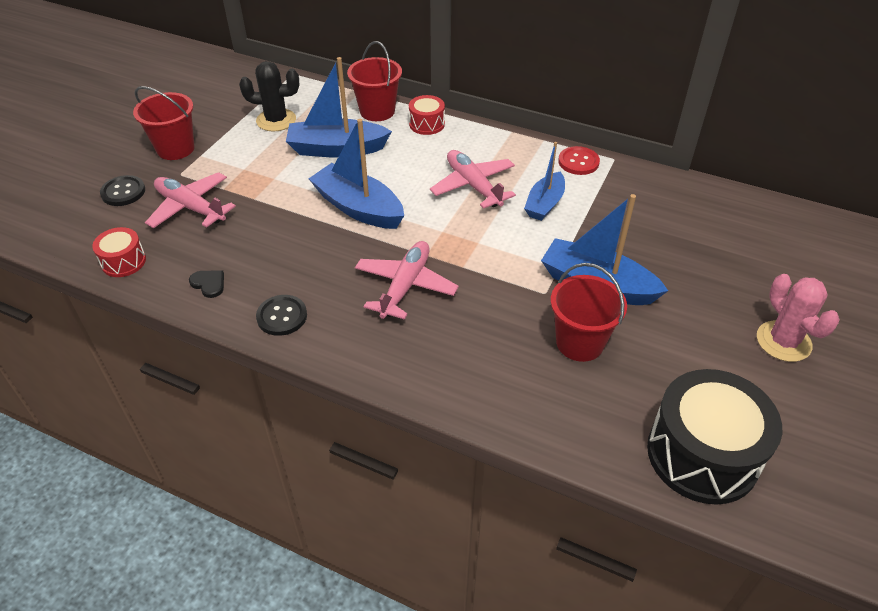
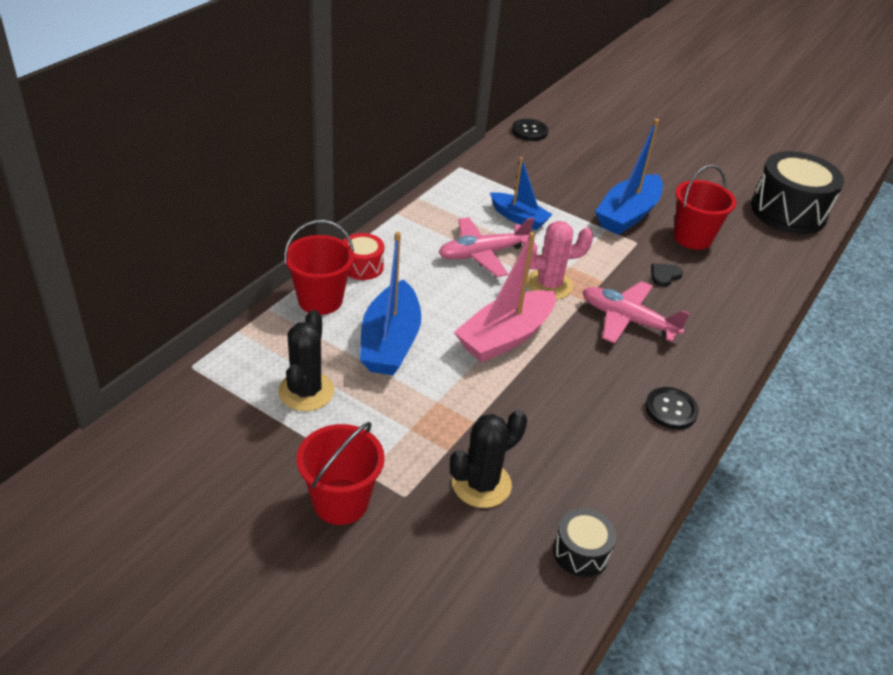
camera: 85 degrees left, 5 degrees down
(123, 192) = (433, 561): black button -> black button (529, 131)
(123, 262) = (581, 552): red drum -> black drum
(190, 208) = (481, 484): pink plane -> black cactus
(209, 284) = (622, 467): black heart -> black heart (664, 275)
(358, 208) = (505, 337): blue boat -> pink boat
(578, 162) = (459, 186): red button -> none
(783, 341) = (684, 153): pink cactus -> pink cactus (549, 285)

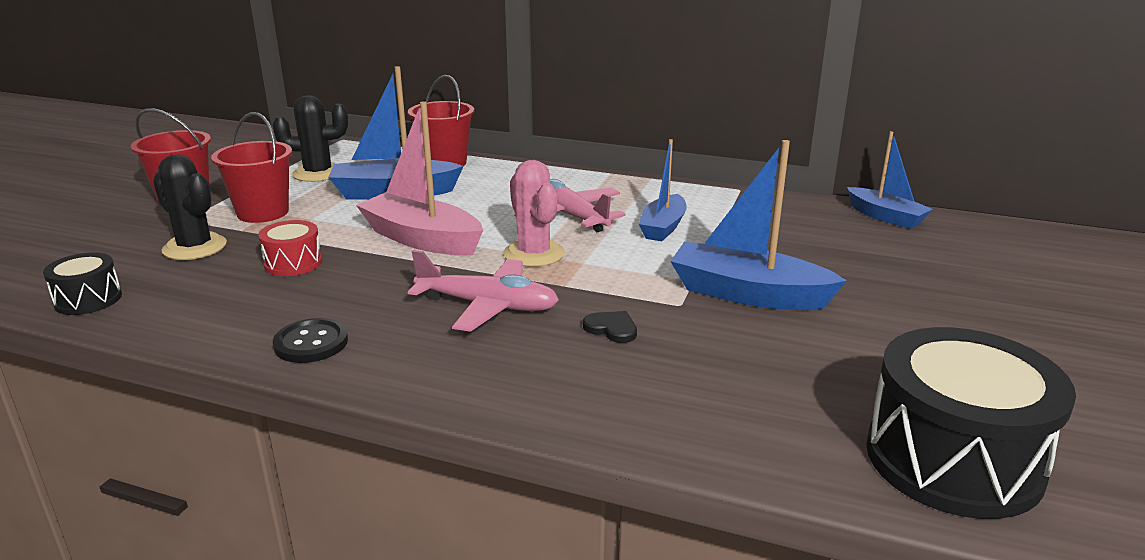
camera: 80 degrees right, 15 degrees down
(362, 266) = (506, 171): red drum -> red drum (293, 263)
(529, 131) = (885, 217): black button -> blue boat
(627, 320) = (488, 306): pink plane -> pink plane turned 90 degrees clockwise
(692, 237) = (739, 349): red bucket -> red bucket (263, 212)

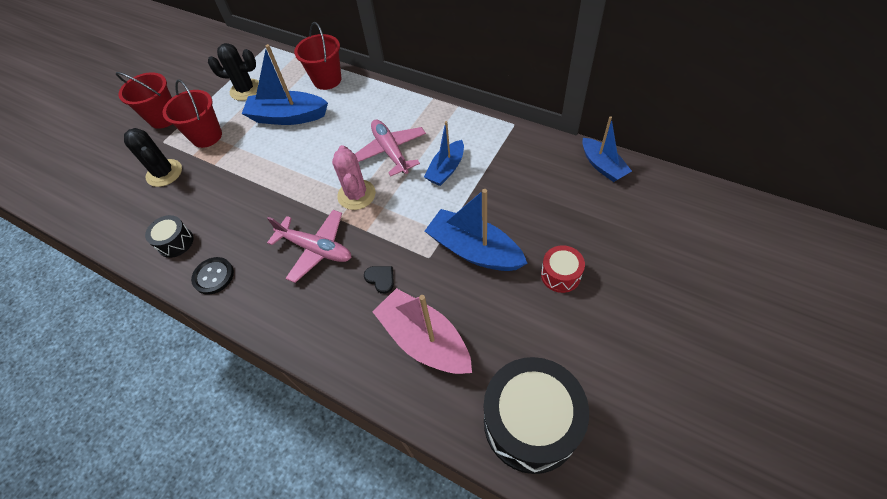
camera: 15 degrees right, 30 degrees up
(88, 300) = (104, 223): black drum -> black drum (175, 242)
(293, 263) = (216, 194): red drum -> red drum (560, 275)
(422, 239) = (294, 173): pink boat -> pink boat (424, 340)

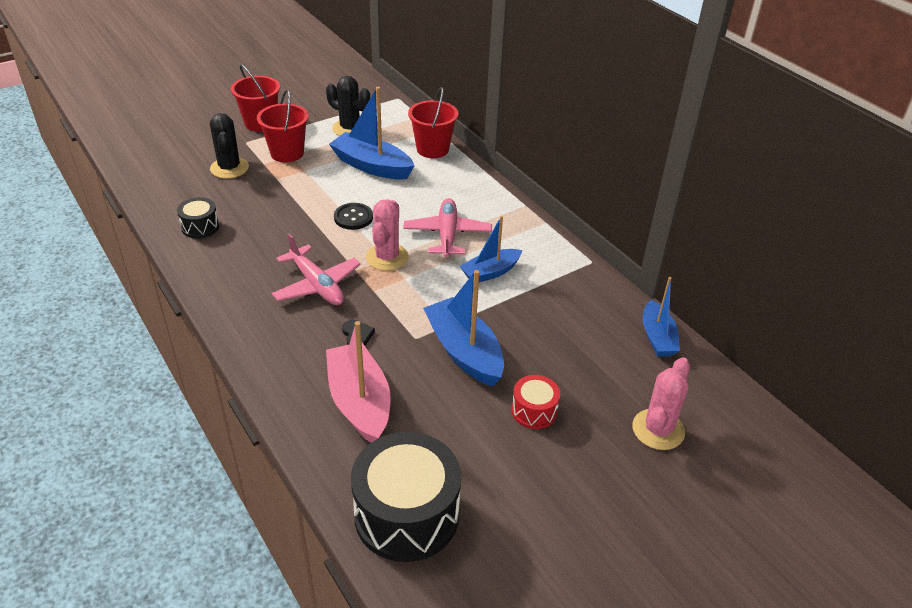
camera: 20 degrees right, 15 degrees down
(213, 276) = (213, 267): black button -> black button (353, 217)
(655, 243) = (658, 429): none -> pink cactus

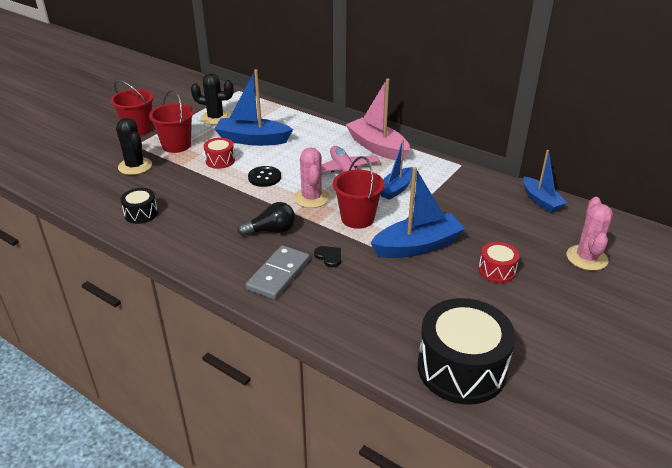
camera: 20 degrees left, 5 degrees down
(290, 339) = (278, 274): none -> grey domino
(317, 285) = (271, 231): pink plane -> black light bulb
(320, 184) = (220, 160): none -> red drum
(359, 402) = (366, 302): pink boat -> pink boat (377, 147)
(432, 149) = (291, 118): red bucket -> red bucket (357, 218)
(464, 351) = (417, 246): blue boat -> blue boat turned 120 degrees clockwise

